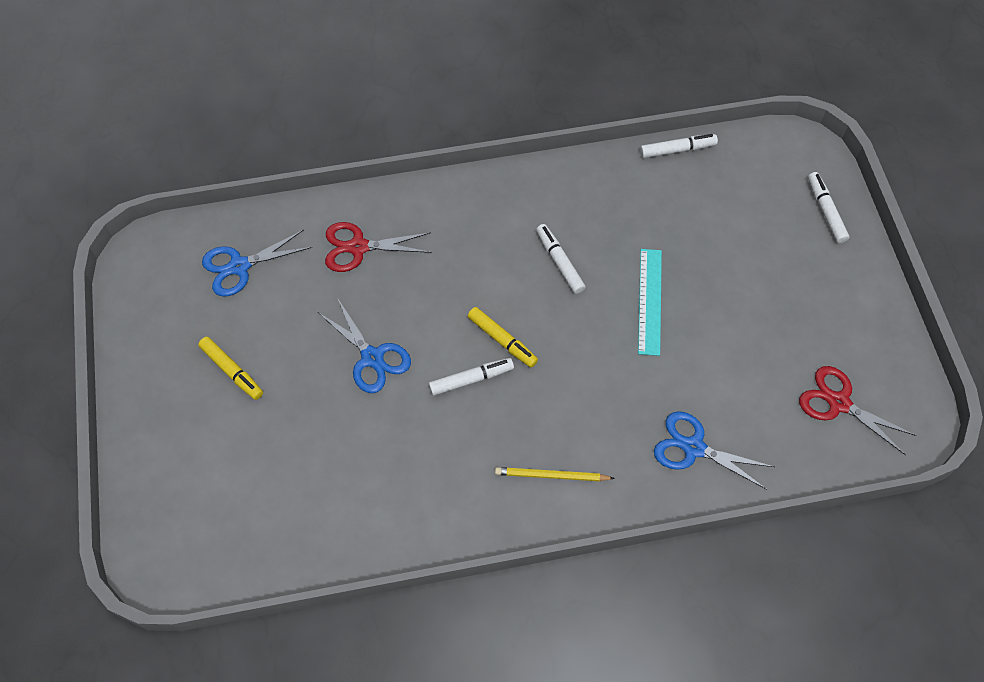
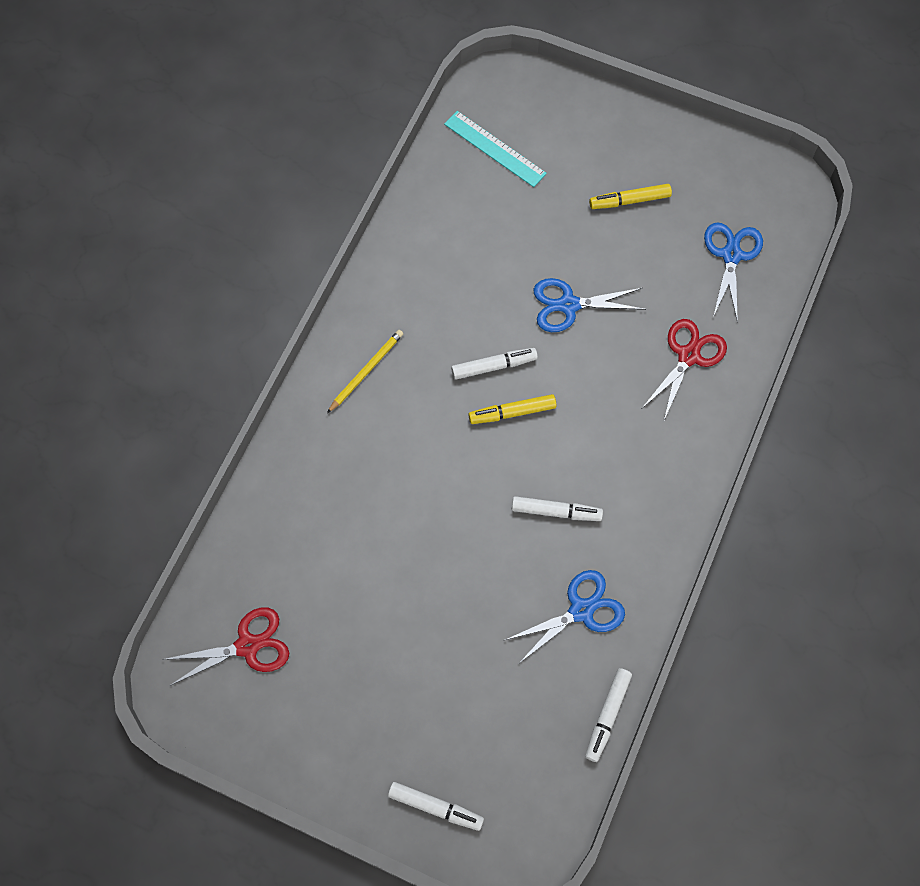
camera: 125 degrees right, 5 degrees up
(471, 379) = (494, 366): white marker -> white marker turned 120 degrees counterclockwise
(650, 301) = (461, 560): turquoise ruler -> turquoise ruler (494, 149)
(693, 448) = (304, 494): blue scissors -> blue scissors (581, 610)

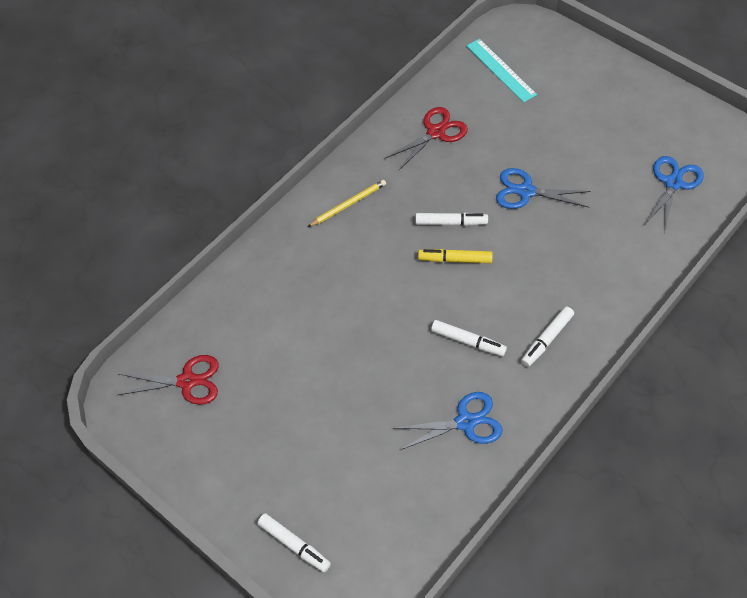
camera: 20 degrees right, 10 degrees down
(607, 716) = (462, 511): white marker -> white marker (547, 339)
(629, 201) = (599, 127): yellow marker -> none
(688, 356) = (615, 250): red scissors -> red scissors (436, 132)

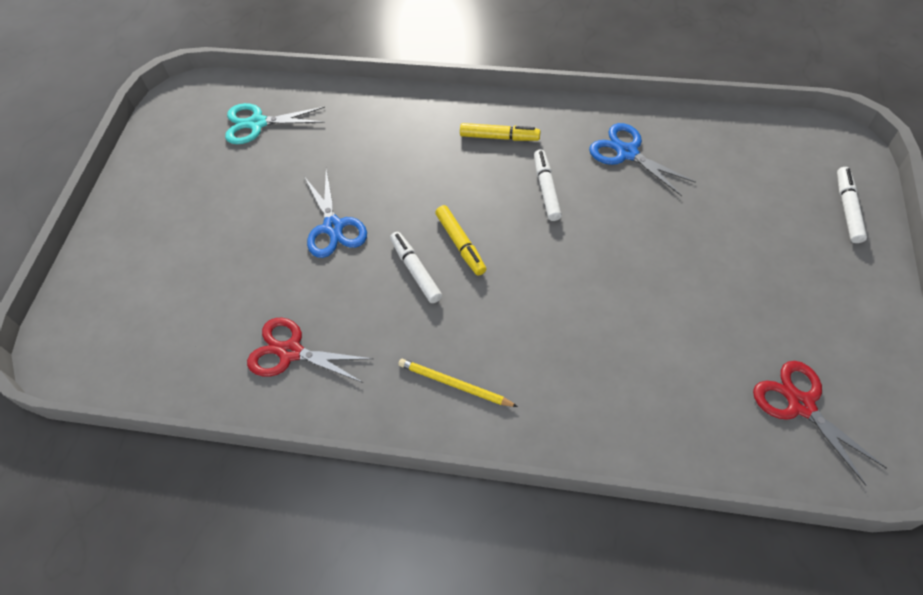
camera: 120 degrees left, 0 degrees up
(501, 70) = (152, 335): turquoise ruler -> none
(547, 339) = (499, 137): white marker -> yellow marker
(673, 183) = (257, 123): blue scissors -> turquoise scissors

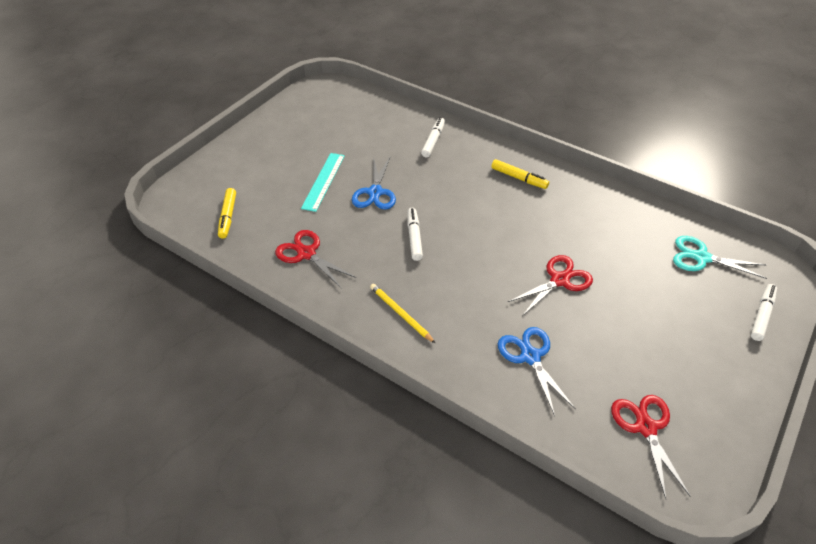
camera: 20 degrees right, 10 degrees down
(257, 123) = (361, 117): turquoise scissors -> turquoise scissors (701, 257)
(257, 237) = (323, 181): none -> turquoise ruler
(461, 244) = (454, 233): yellow marker -> yellow marker (228, 217)
(546, 189) = (533, 221): white marker -> white marker (433, 141)
(615, 256) = (559, 280): none -> red scissors
(627, 153) = (606, 219): blue scissors -> blue scissors (530, 356)

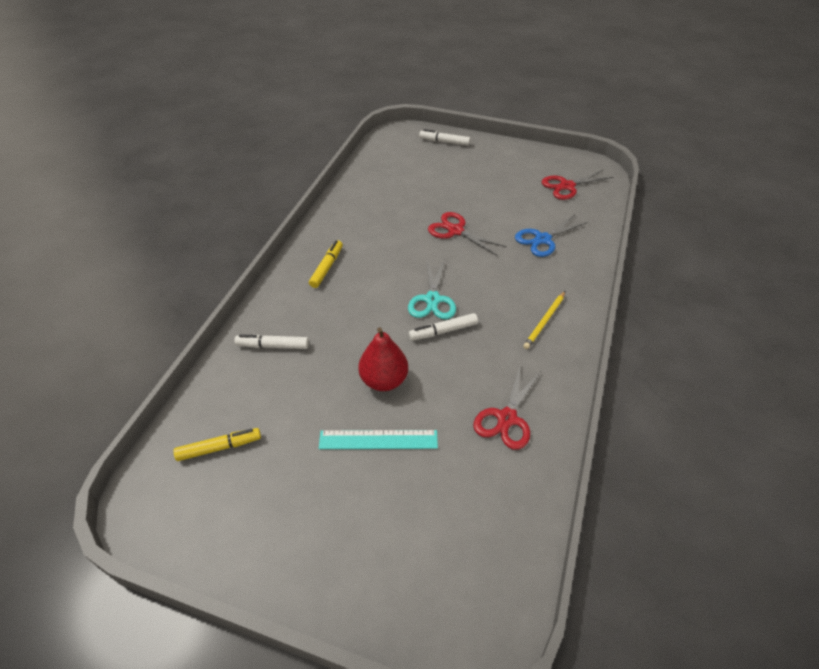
camera: 105 degrees left, 0 degrees up
(228, 217) = (482, 532): yellow marker -> yellow marker (219, 447)
(375, 192) = (384, 380): blue scissors -> red pear
(701, 257) = (398, 164): turquoise scissors -> turquoise scissors (432, 300)

